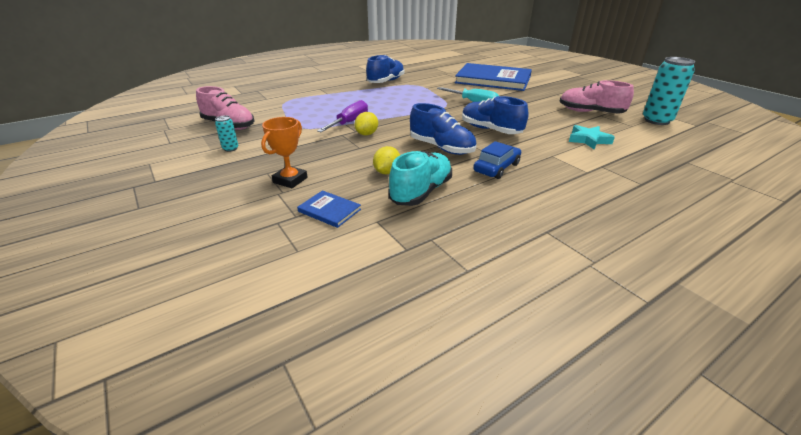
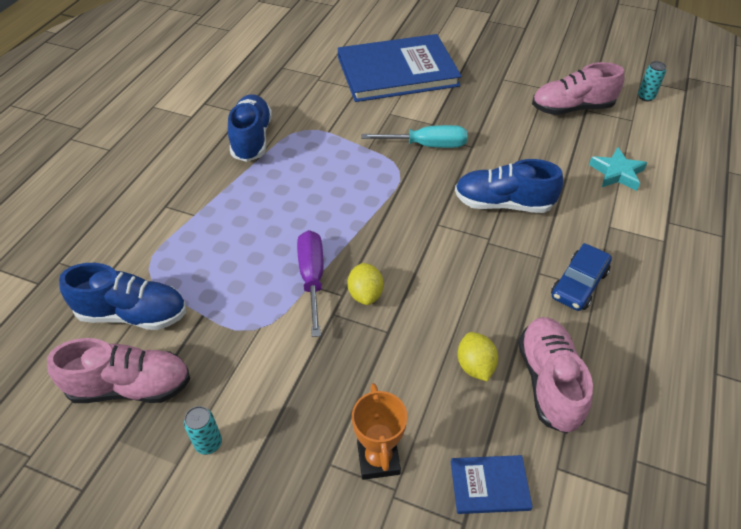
camera: 35 degrees left, 15 degrees up
(421, 192) = (549, 382): turquoise shoe -> pink shoe
(441, 148) = (486, 275): blue shoe -> blue shoe (133, 314)
(496, 168) = (579, 284): blue car -> blue car turned 150 degrees counterclockwise
(656, 120) = (645, 97): turquoise can -> turquoise can, size x0.48

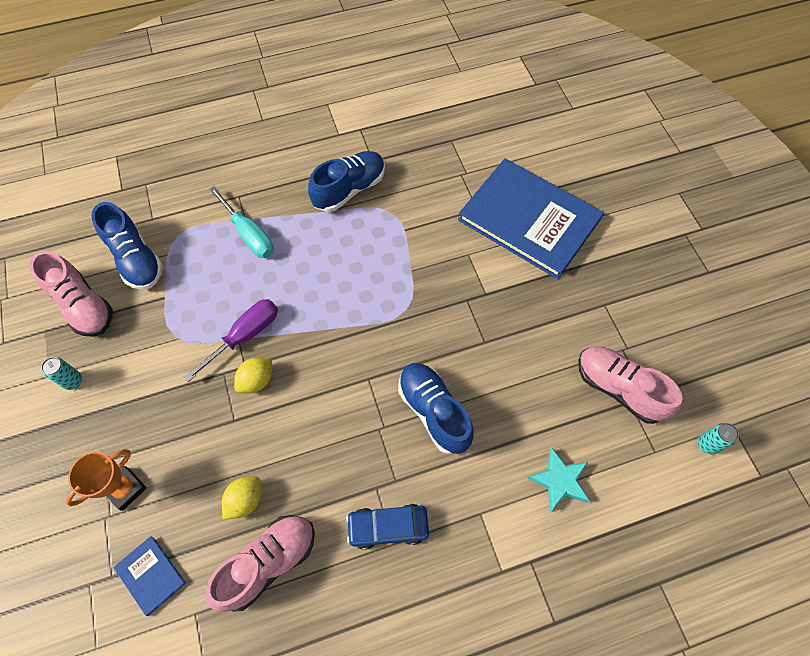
camera: 50 degrees right, 15 degrees up
(426, 145) = (453, 308): turquoise screwdriver -> turquoise screwdriver (249, 234)

